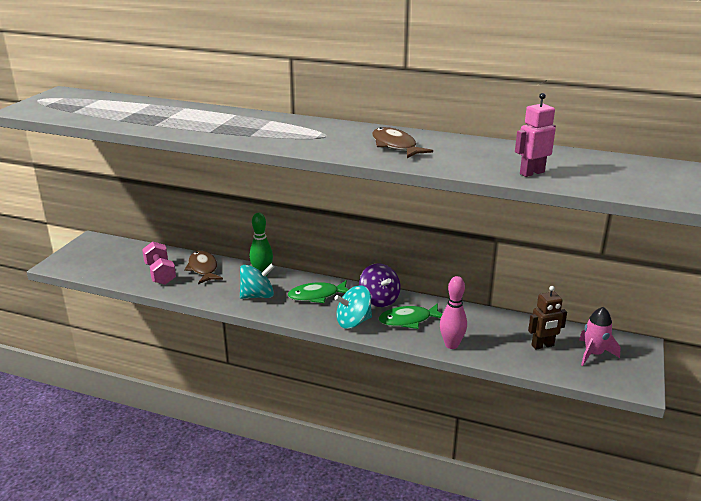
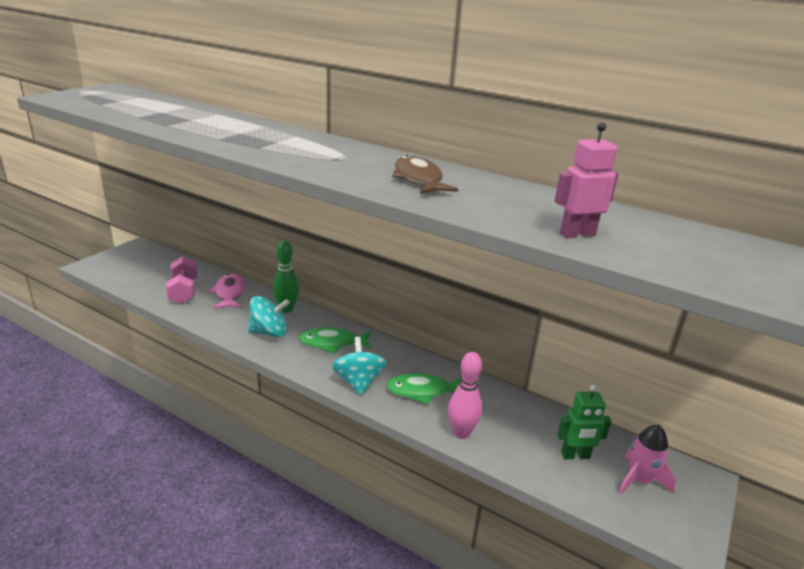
camera: 10 degrees right, 0 degrees up
(203, 269) = (229, 293): brown fish -> pink fish
(353, 322) = (358, 382): turquoise spinning top -> turquoise spinning top turned 90 degrees clockwise
(379, 300) = (399, 360): purple spinning top -> none
(542, 345) = (575, 455): brown robot -> green robot

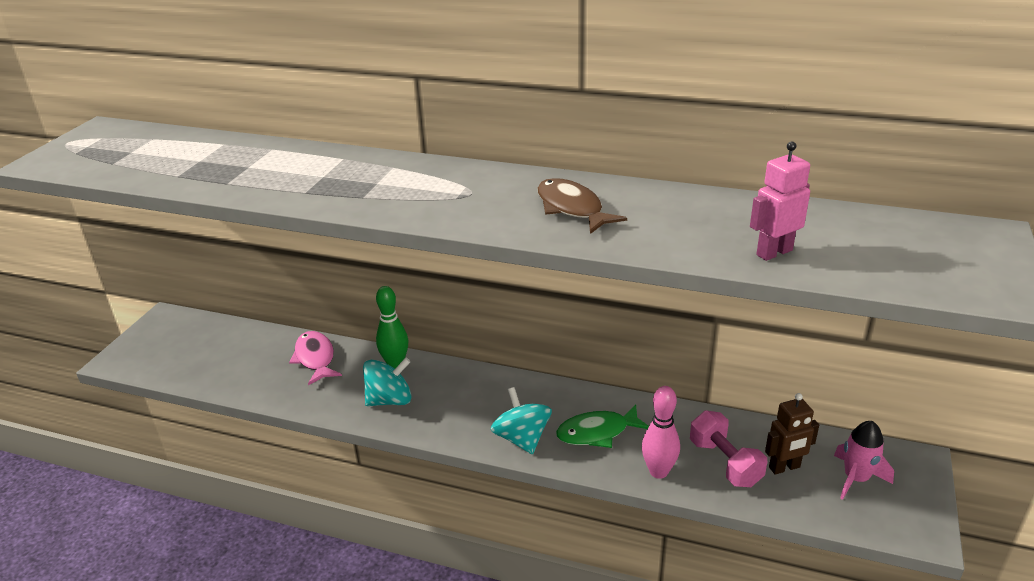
camera: 10 degrees left, 5 degrees up
(184, 291) = (257, 369): pink dumbbell -> pink dumbbell (725, 463)
(332, 343) = (471, 397): green fish -> none
(575, 455) = (784, 467): green robot -> brown robot

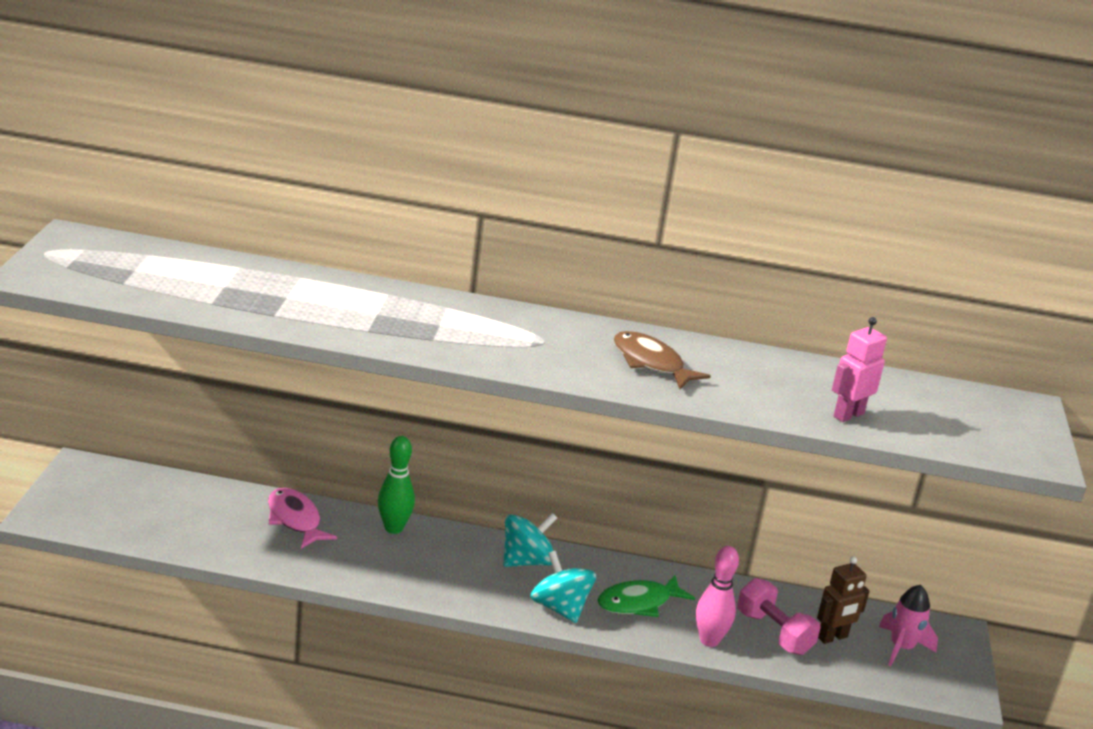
camera: 15 degrees left, 5 degrees down
(390, 400) = (400, 567): turquoise spinning top -> turquoise spinning top (527, 561)

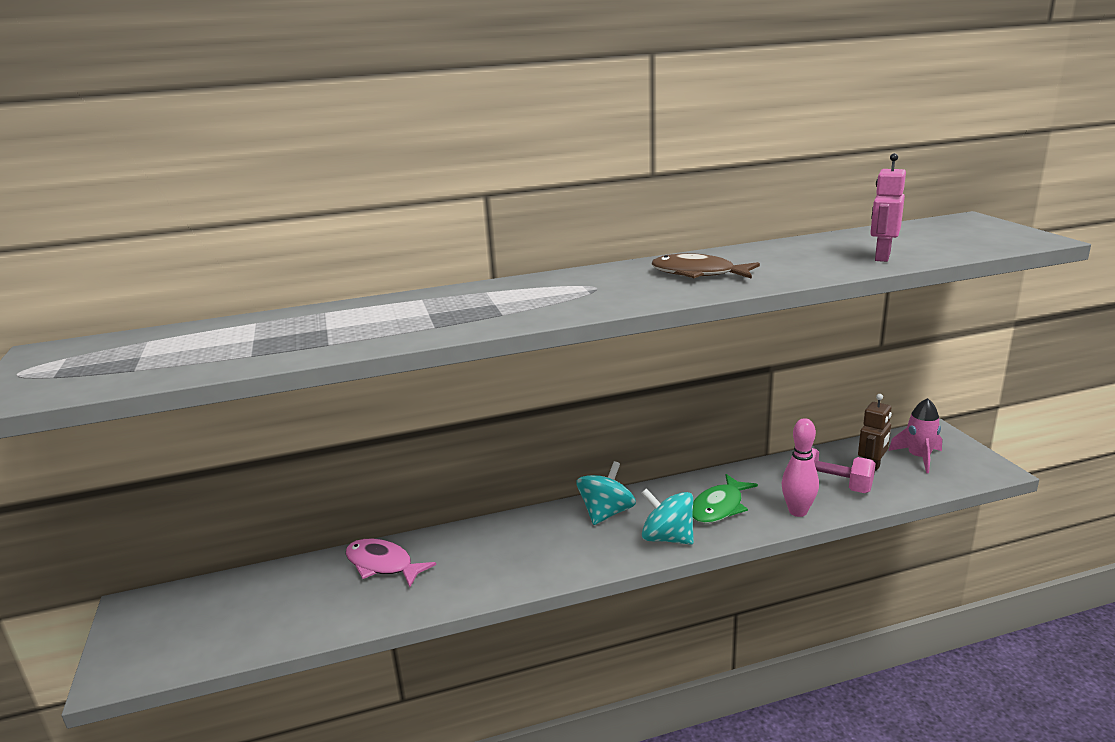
camera: 20 degrees left, 5 degrees down
(393, 528) = (476, 534): green bowling pin -> none

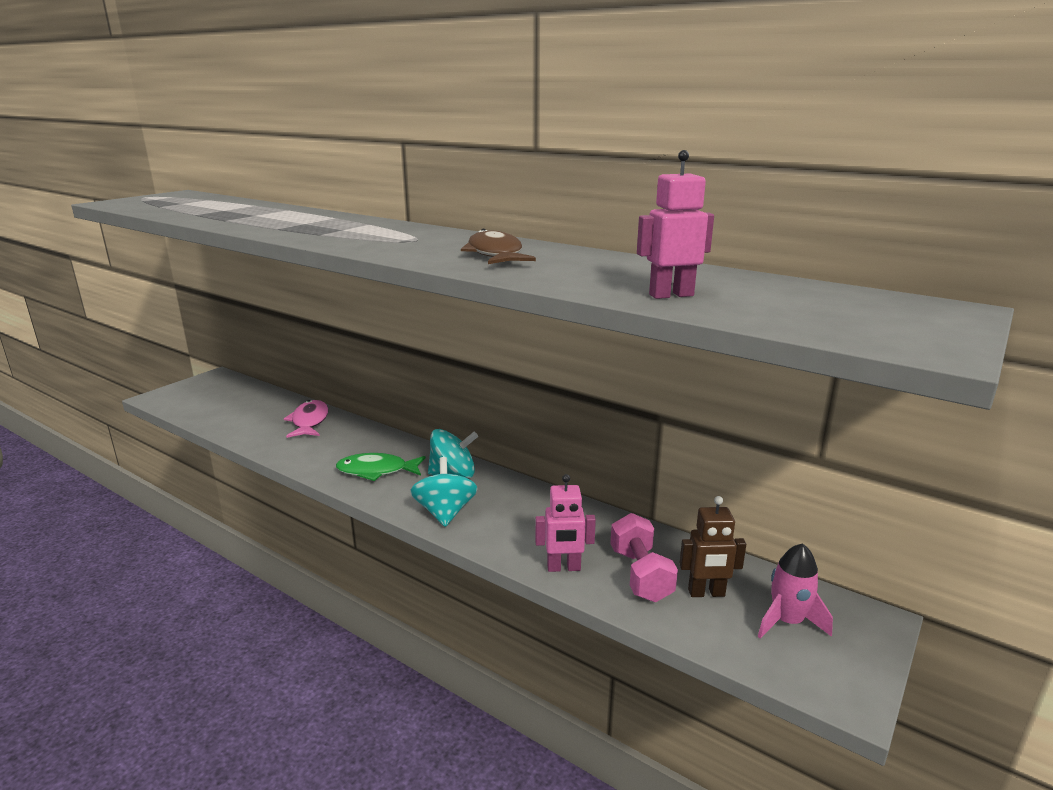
camera: 50 degrees right, 0 degrees up
(719, 507) = (522, 522): green fish -> green fish (376, 471)
(797, 511) = (563, 568): pink bowling pin -> pink robot

